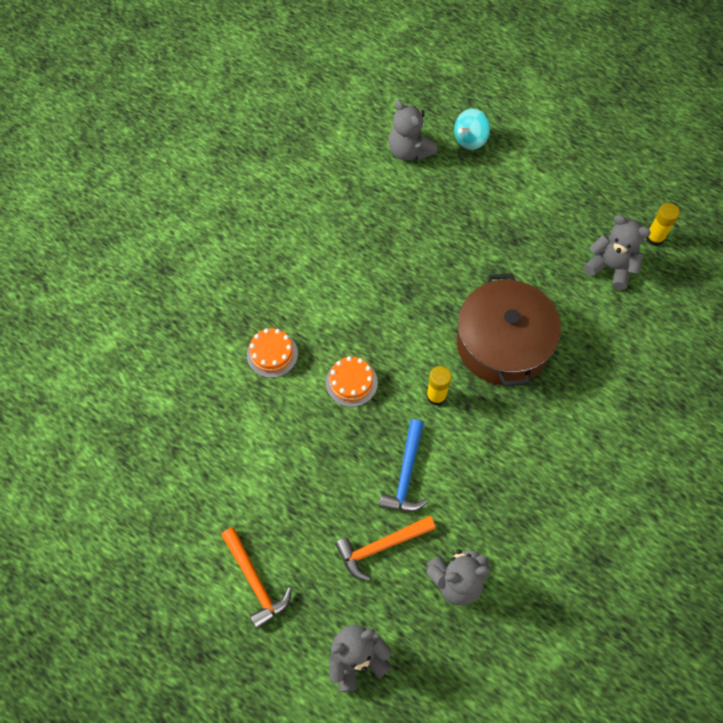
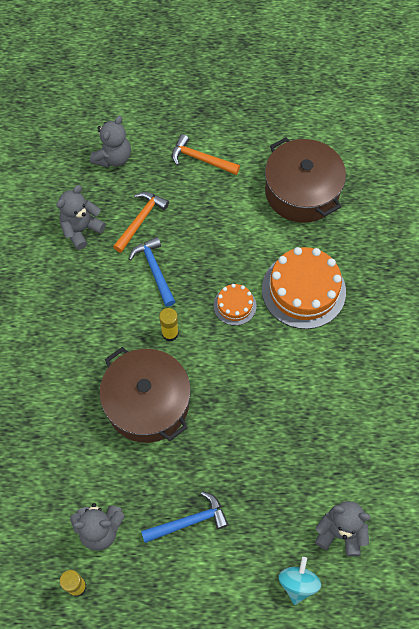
camera: 145 degrees right, 0 degrees up
(180, 460) = (302, 191): none -> brown pot
(272, 354) = (303, 290): orange cake -> orange cake, size x1.97
(528, 228) = (189, 521): none -> blue hammer

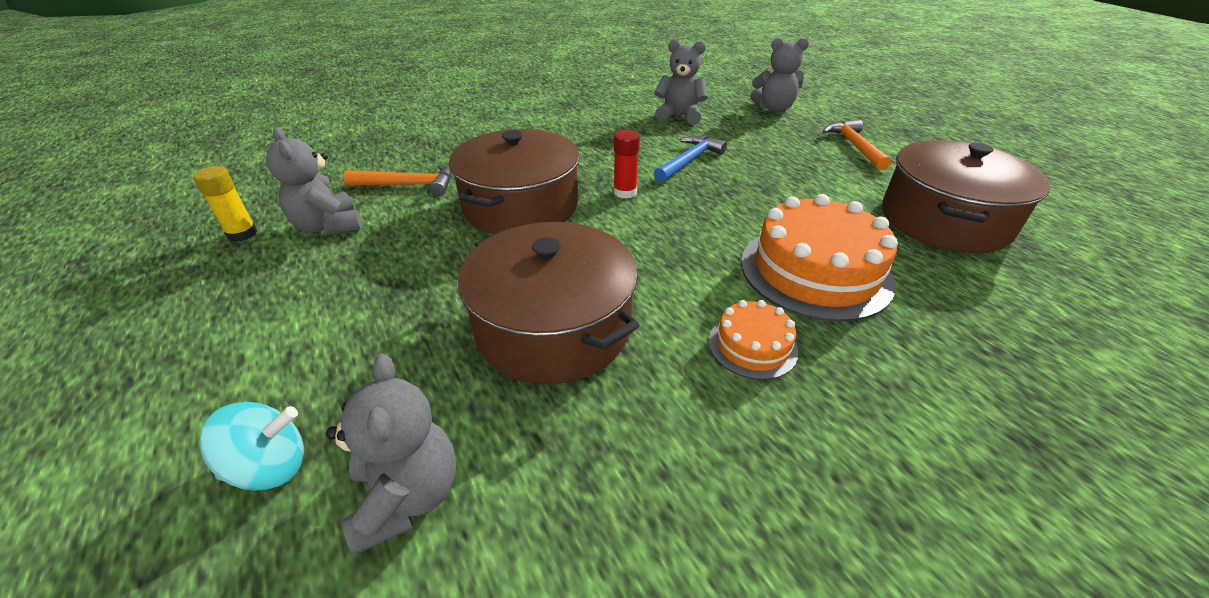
camera: 60 degrees right, 25 degrees down
(140, 220) = (733, 138): orange hammer -> orange hammer (408, 185)
(170, 333) = (625, 192): yellow glue stick -> red glue stick
(189, 521) = (364, 290): blue hammer -> none
(234, 305) = (715, 223): orange cake -> orange cake (752, 346)
(274, 437) = (553, 327): none -> brown pot

